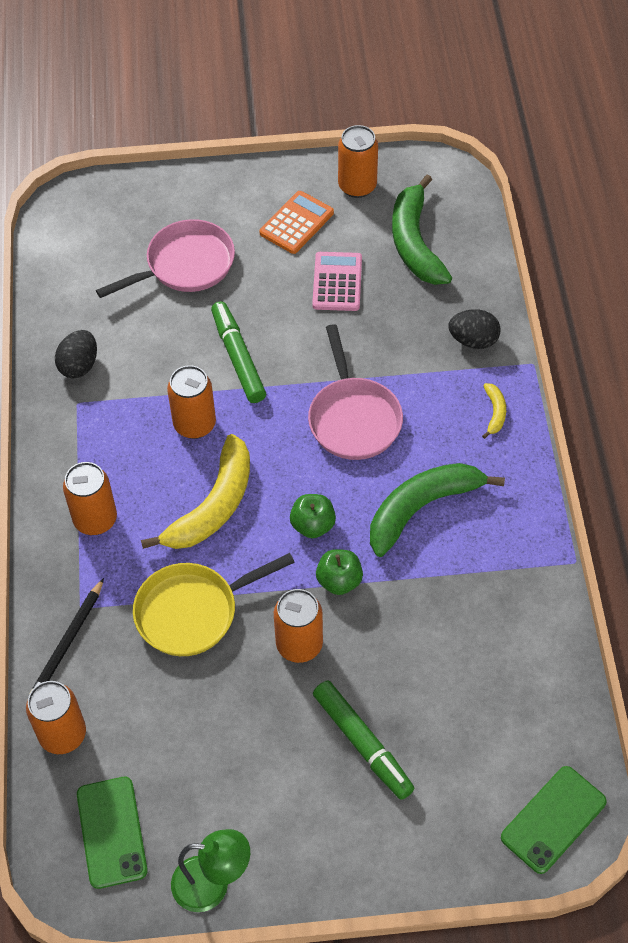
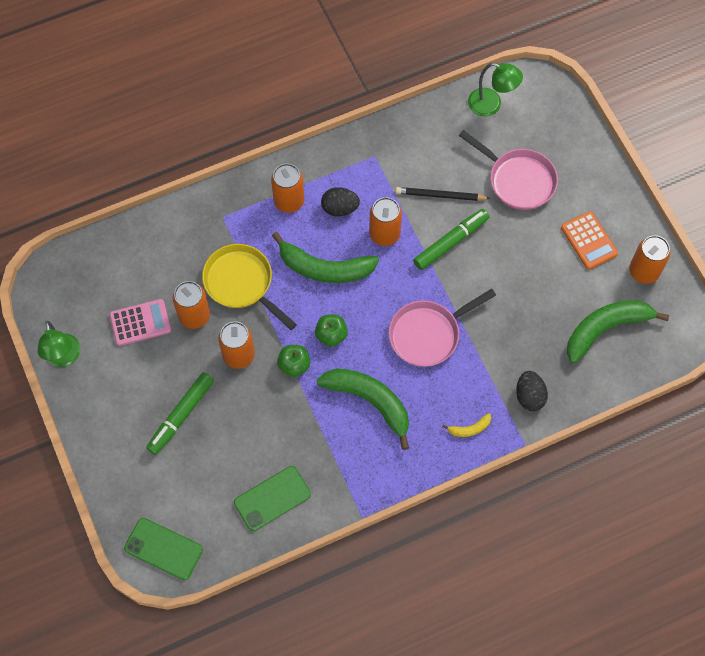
camera: 70 degrees right, 10 degrees up
(63, 734) = (134, 240): orange can -> orange can (194, 316)
(68, 260) = (491, 105): none -> green lamp
(68, 641) = (197, 219): black pencil -> black pencil (440, 196)
(79, 365) = (405, 146): black egg -> black egg (340, 208)
(111, 832) = (81, 290): green phone -> green phone (272, 498)
(213, 505) = (324, 268): yellow banana -> green banana
(296, 223) = (589, 241): orange calculator -> orange calculator turned 45 degrees clockwise
(337, 282) = (545, 286): pink calculator -> pink calculator (140, 322)

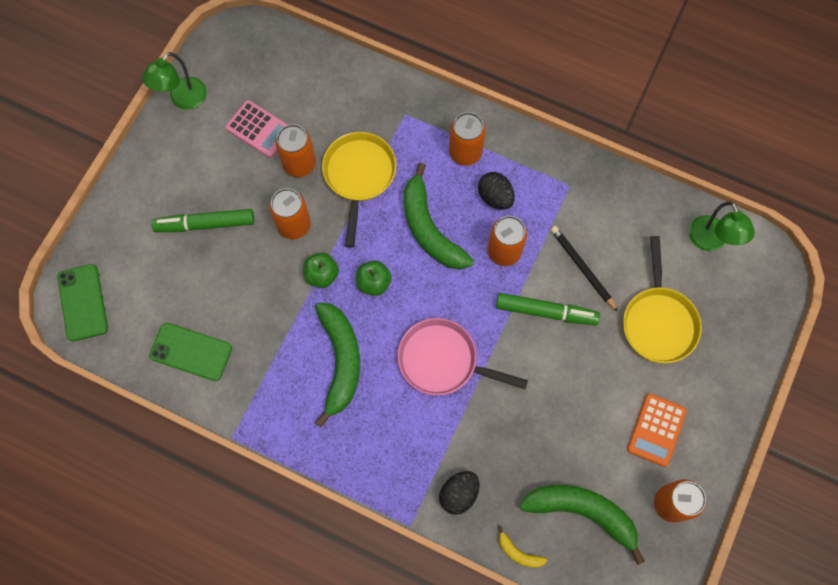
camera: 50 degrees right, 5 degrees up
(469, 429) = (385, 465): yellow banana -> yellow banana (518, 552)
(518, 180) = (658, 321): pink pan -> yellow pan

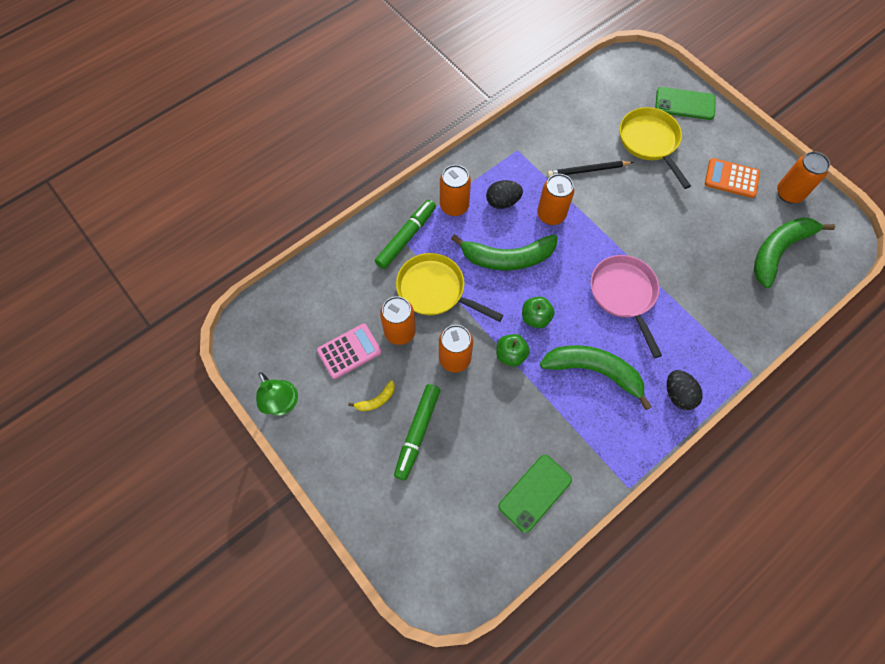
camera: 65 degrees left, 5 degrees down
(83, 302) = (443, 577): green phone -> green phone (685, 104)
(443, 361) = (624, 294): pink pan -> pink pan turned 120 degrees clockwise
(459, 494) = (738, 328): black egg -> black egg (678, 394)
(518, 552) = (797, 306): yellow banana -> yellow banana (376, 400)
(546, 312) = (612, 208): green marker -> green marker (406, 237)
(656, 430) = (731, 178): orange calculator -> orange calculator turned 150 degrees clockwise
(658, 321) = (650, 142): yellow pan -> yellow pan turned 135 degrees counterclockwise
(710, 241) = (602, 86): green lamp -> none

